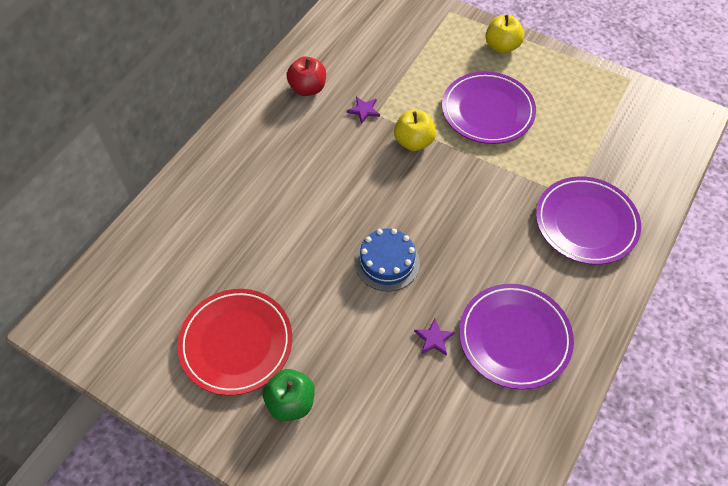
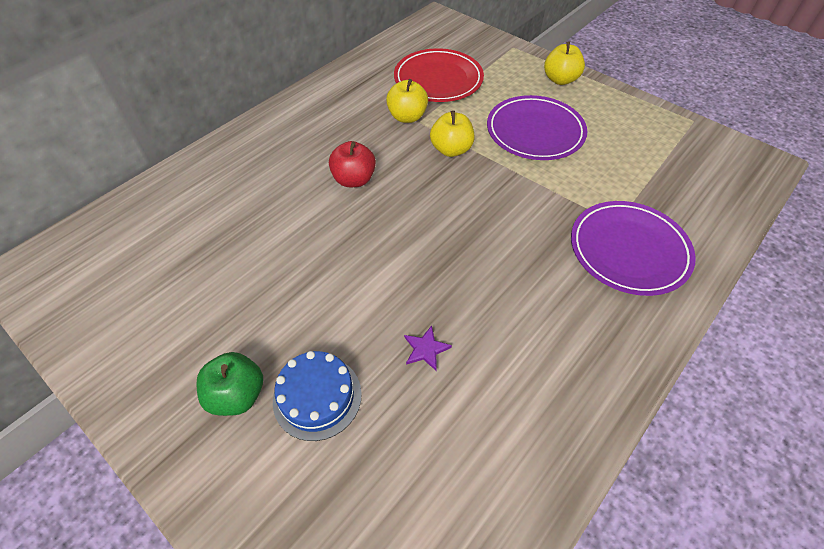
camera: 10 degrees right, 5 degrees down
(236, 343) = (200, 318): red plate -> red plate (438, 79)
(308, 88) = (357, 93): red apple -> red apple (354, 180)
(364, 110) = (407, 117): purple star -> yellow apple
(387, 262) = (393, 259): blue cake -> blue cake (317, 397)
(514, 337) = (523, 363): purple plate -> none

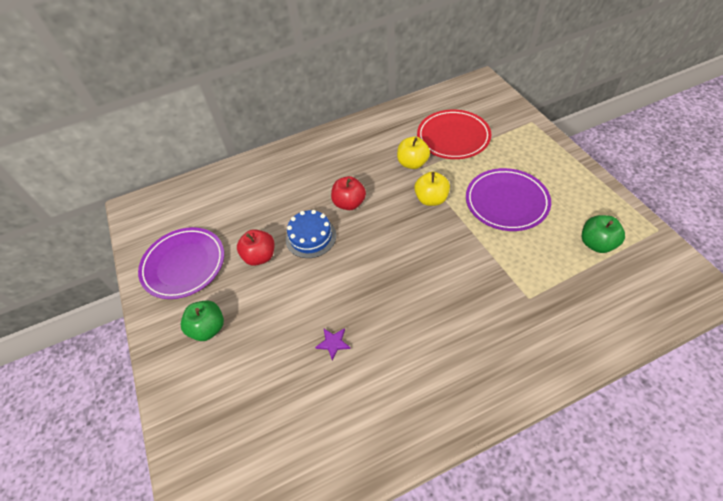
camera: 30 degrees right, 0 degrees up
(266, 276) = (260, 256): none -> red apple
(317, 397) = (251, 348): blue cake -> blue cake (311, 237)
(560, 80) = (555, 161): yellow apple -> none
(629, 250) = (525, 324): purple plate -> purple plate (184, 265)
(647, 149) = (596, 244): none -> green apple

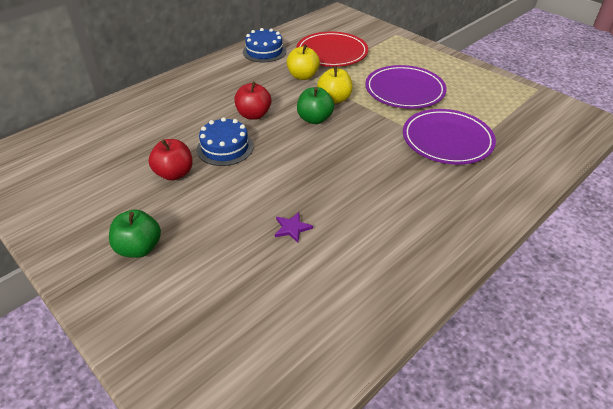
camera: 25 degrees left, 10 degrees down
(184, 265) = (82, 198): purple plate -> purple plate (447, 140)
(388, 124) = (264, 51): none -> blue cake
(596, 244) = (496, 106): green apple -> green apple (314, 119)

